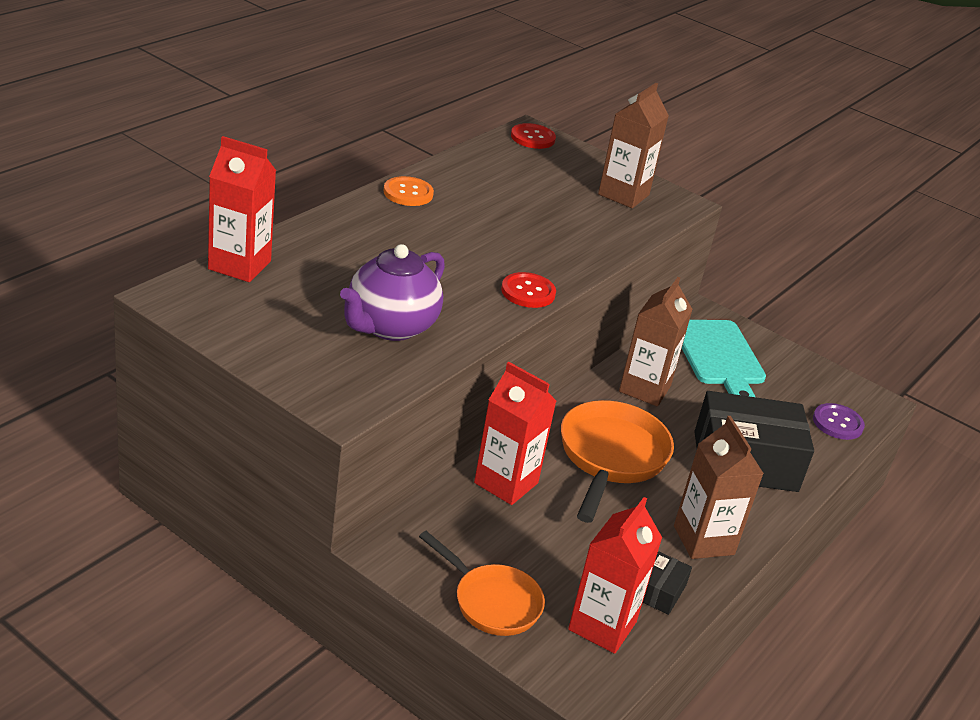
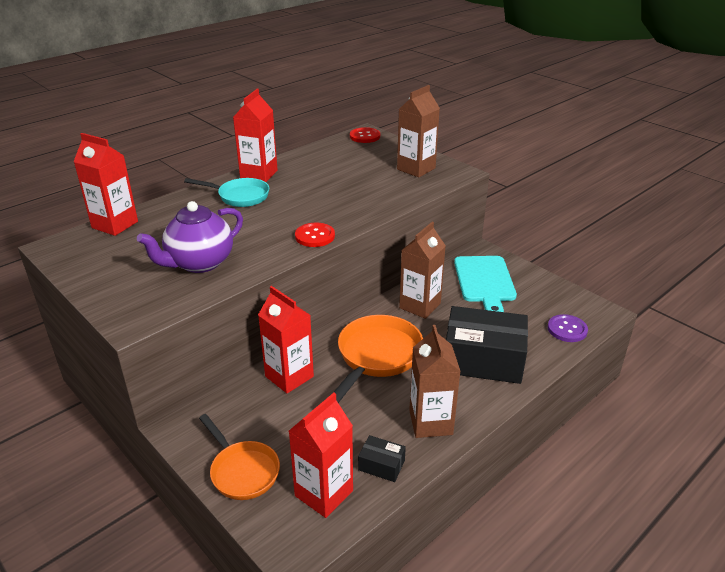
camera: 15 degrees right, 0 degrees up
(397, 227) = (240, 196): none -> turquoise pan
(408, 193) = (259, 174): orange button -> red carton
(660, 592) = (381, 465): black box -> black box turned 75 degrees clockwise

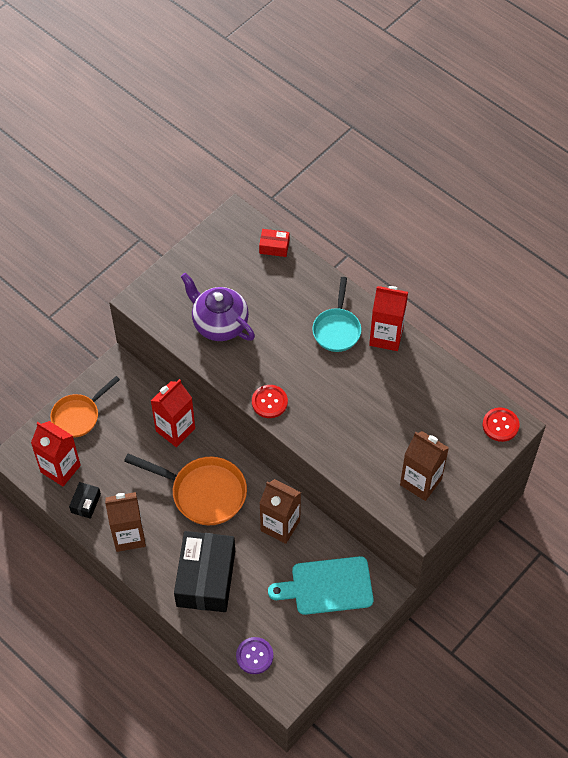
camera: 85 degrees right, 25 degrees up
(115, 225) = (274, 247): red carton -> red box

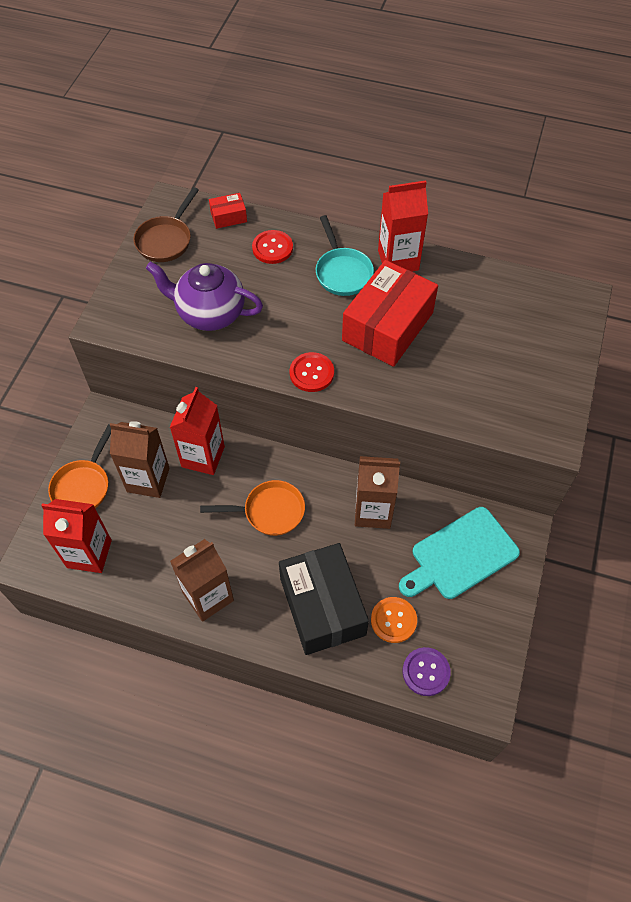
camera: 25 degrees left, 0 degrees up
(85, 503) = (138, 581): black box -> none
(203, 492) = (269, 511): orange pan -> orange pan, size x0.66
(217, 249) = (166, 240): none -> brown pan
(251, 610) = (393, 620): none -> orange button
(346, 388) = (387, 326): none -> red box
(421, 482) = (526, 391): brown carton -> brown carton (148, 480)
(500, 425) = (569, 302): red button -> red button (272, 248)

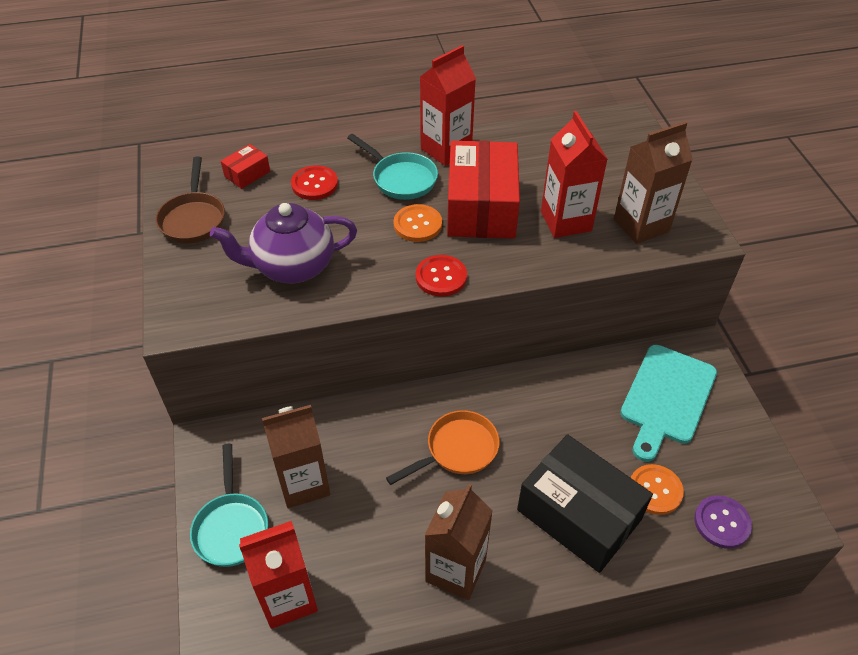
camera: 30 degrees left, 10 degrees down
(83, 486) = (231, 527): orange pan -> turquoise pan
(203, 457) = (349, 430): red carton -> red carton (566, 221)
(326, 319) = (417, 224): none -> orange button
(373, 511) = (558, 399): brown carton -> brown carton (641, 225)

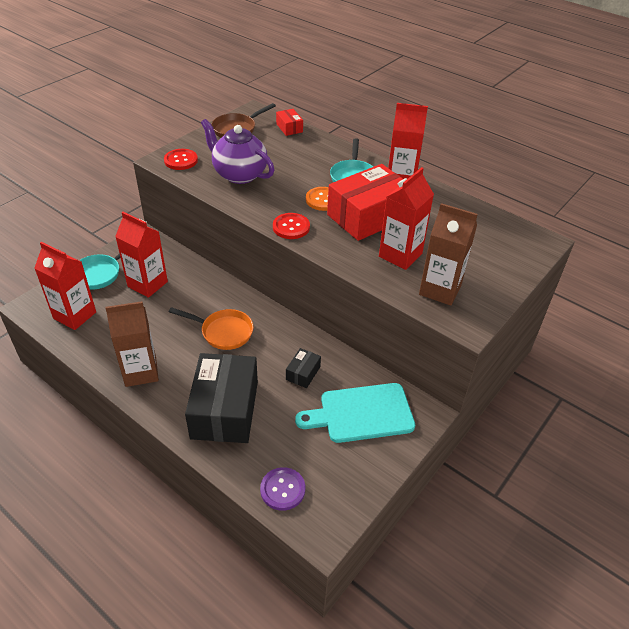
camera: 50 degrees right, 5 degrees down
(247, 174) = (289, 128): red box -> red box turned 60 degrees clockwise
(304, 483) = (147, 284): brown carton -> red carton
(314, 184) = (309, 151): red button -> red button (181, 160)
(577, 413) = (303, 373): none -> black box
(655, 490) = (277, 440): orange button -> none

